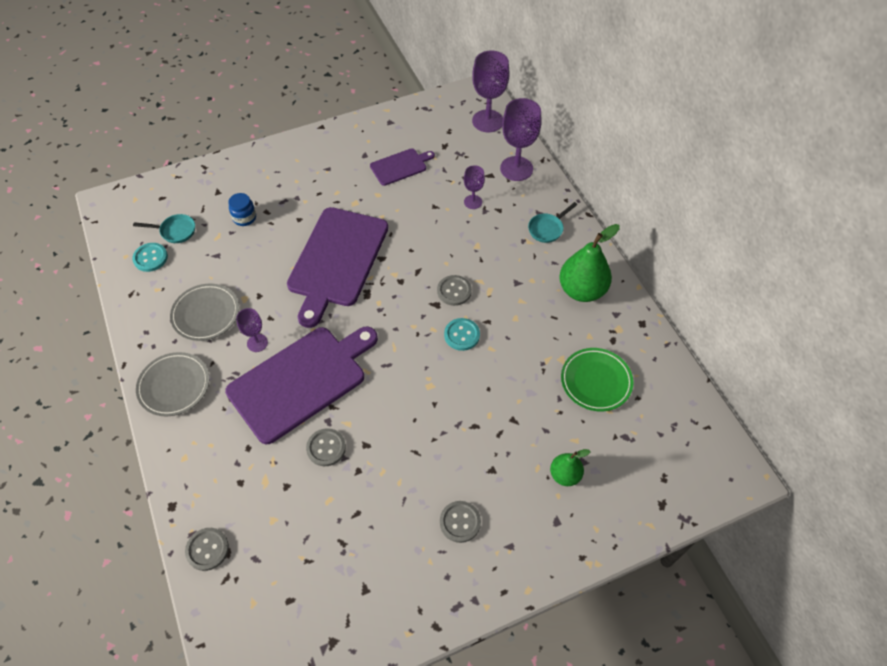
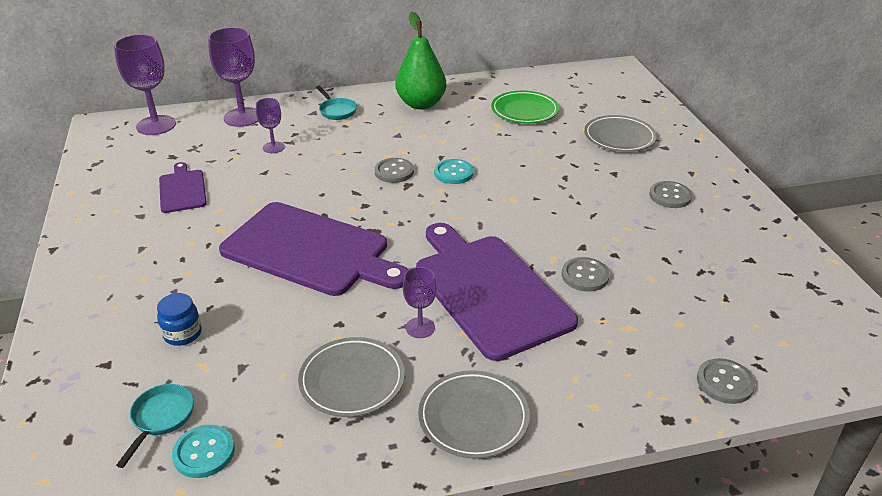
camera: 80 degrees left, 20 degrees down
(565, 475) = (619, 137): green pear -> grey plate

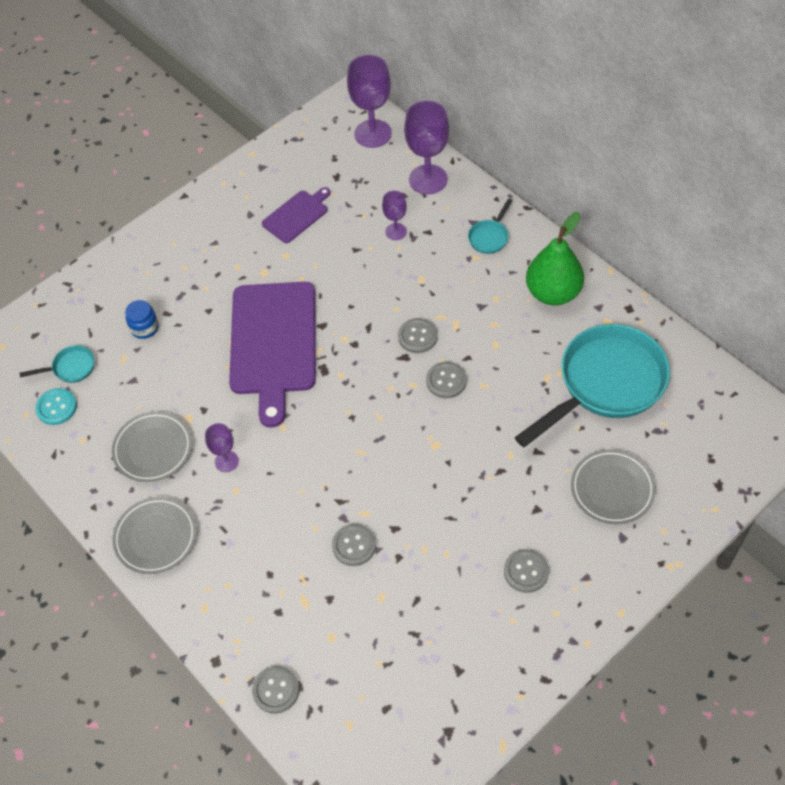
camera: 65 degrees right, 20 degrees up
(453, 173) = (446, 381): turquoise button -> grey button
(489, 290) = (294, 485): purple cutting board -> none
(524, 111) = (605, 384): green plate -> turquoise pan

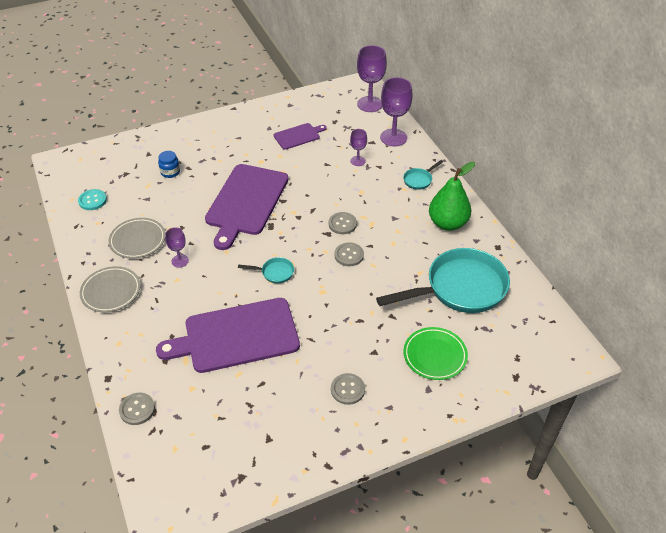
camera: 15 degrees right, 10 degrees down
(70, 368) = (113, 181): turquoise pan -> turquoise pan (275, 272)
(354, 545) = (236, 336): grey button -> purple cutting board
(612, 489) = (435, 355): grey plate -> green plate

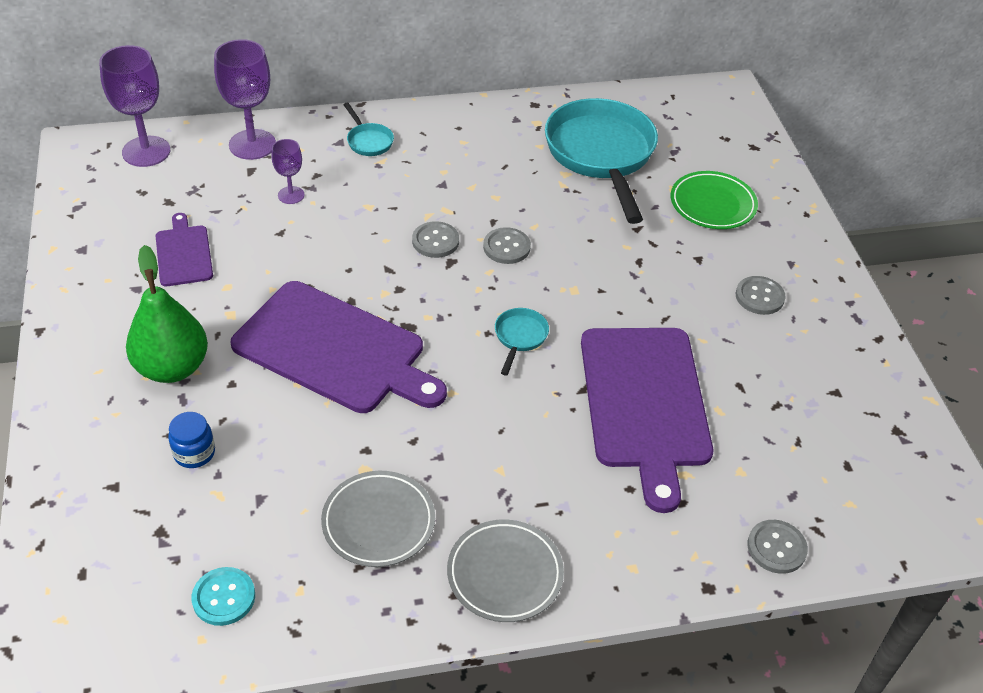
camera: 80 degrees left, 0 degrees up
(180, 261) = (455, 460): purple goblet -> none
(448, 223) = (473, 136): green pear -> green pear (172, 368)

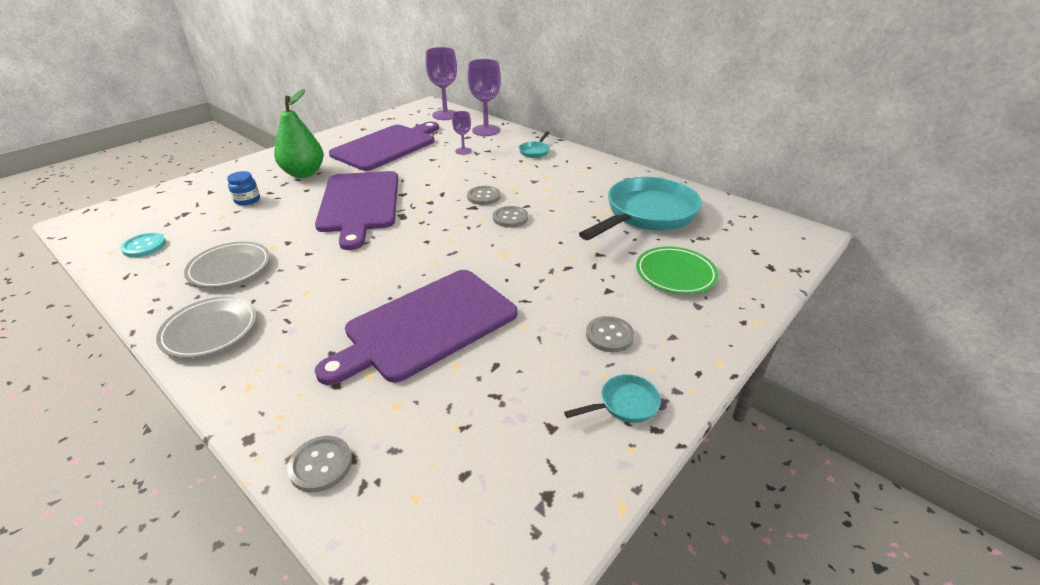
camera: 55 degrees right, 10 degrees down
(184, 253) = (387, 146): purple cutting board -> purple cutting board, size x2.02
(519, 337) = (435, 253): turquoise pan -> turquoise pan (624, 404)

